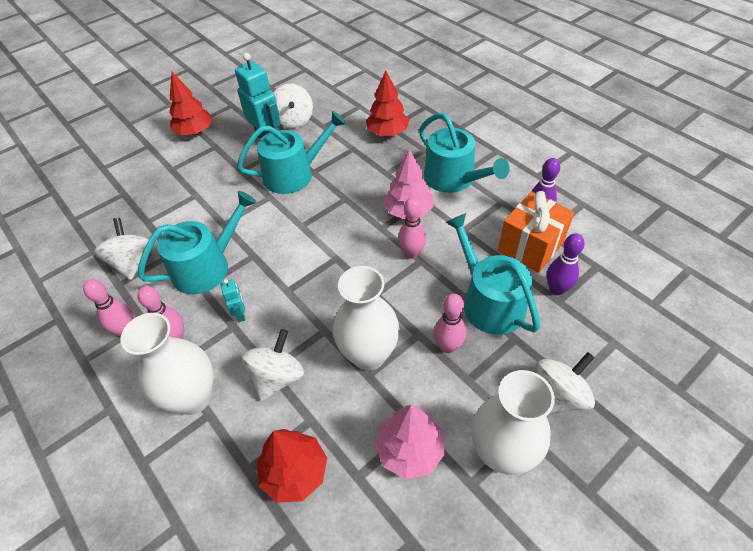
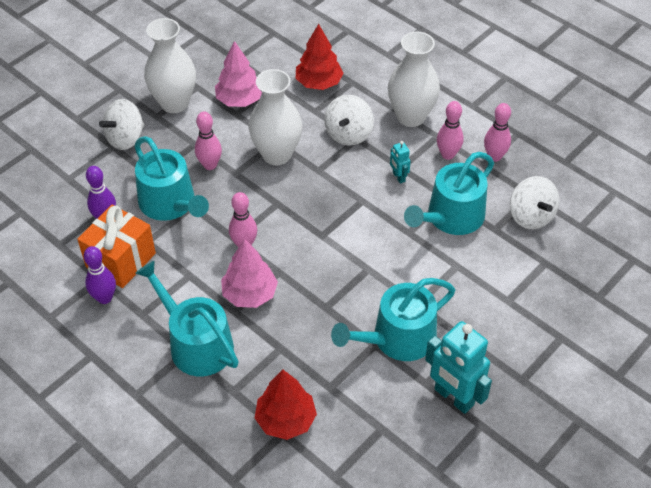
camera: 170 degrees right, 0 degrees up
(194, 132) = (566, 405): red tree -> none
(294, 120) = (428, 438): white spinning top -> none

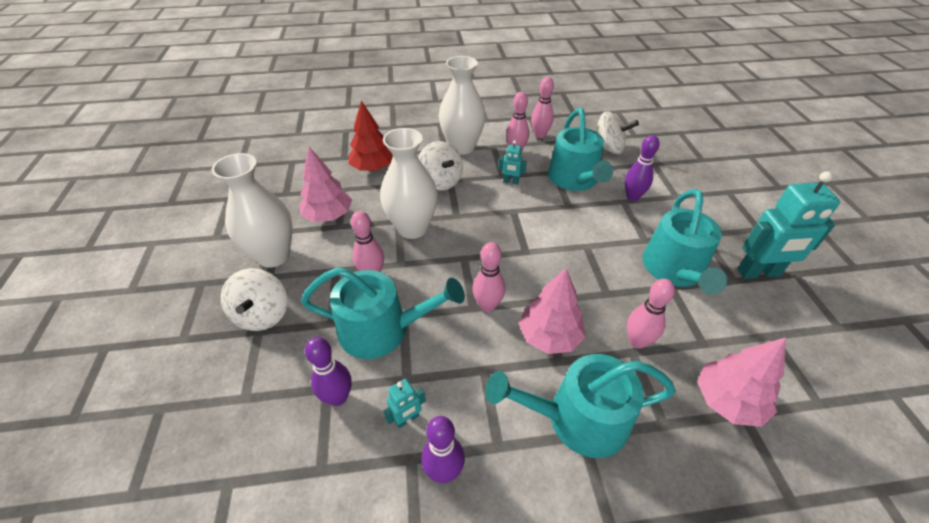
camera: 50 degrees left, 5 degrees down
(121, 260) = (407, 419): orange gift -> turquoise robot
(285, 420) = (727, 401): red tree -> pink tree
(293, 346) = (637, 341): none -> pink bowling pin
(470, 269) = (632, 197): none -> purple bowling pin

